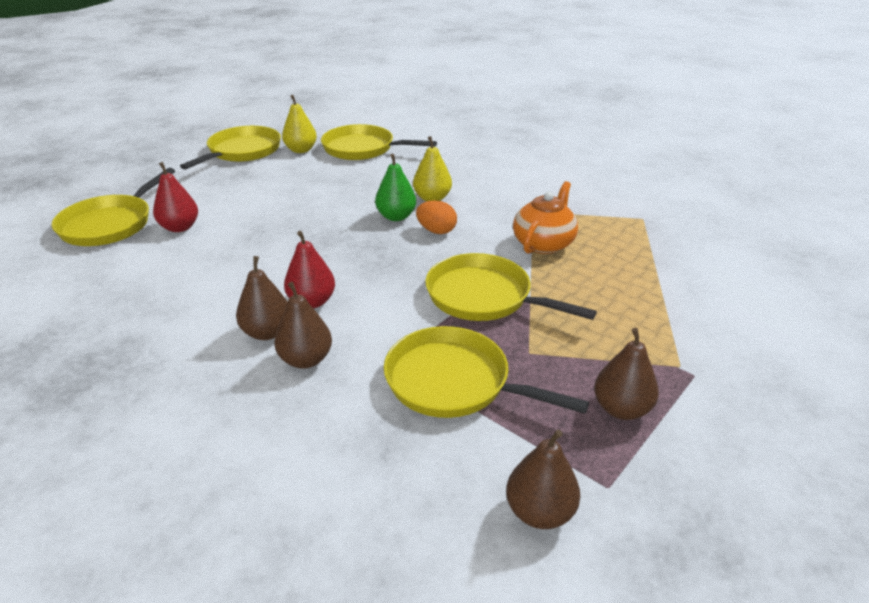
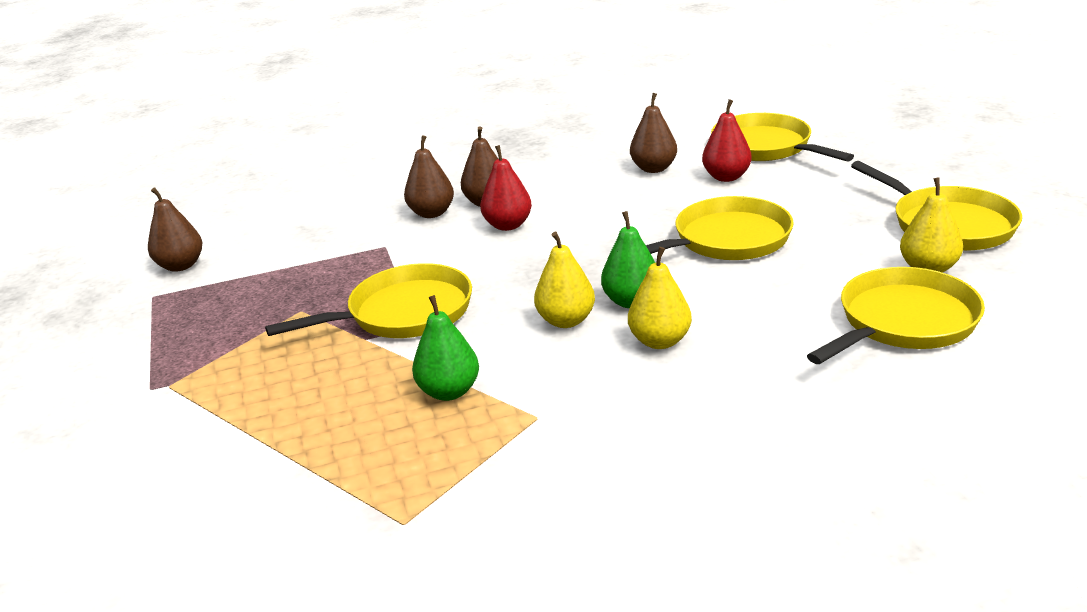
camera: 125 degrees right, 5 degrees down
(436, 231) = (566, 321): orange egg -> yellow pear
(454, 382) = (321, 266): yellow pan -> yellow pan (726, 240)
(544, 243) = (449, 391): orange teapot -> green pear
(621, 409) = (186, 330): brown pear -> brown pear (654, 168)

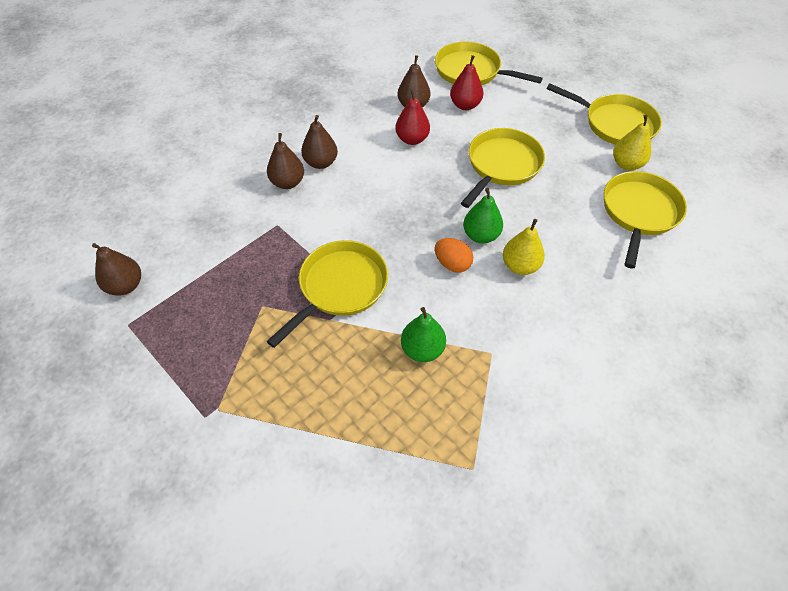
camera: 30 degrees left, 25 degrees up
(508, 225) = (352, 183): red pear -> red pear (412, 139)
(566, 321) = (452, 264): yellow pear -> orange egg

